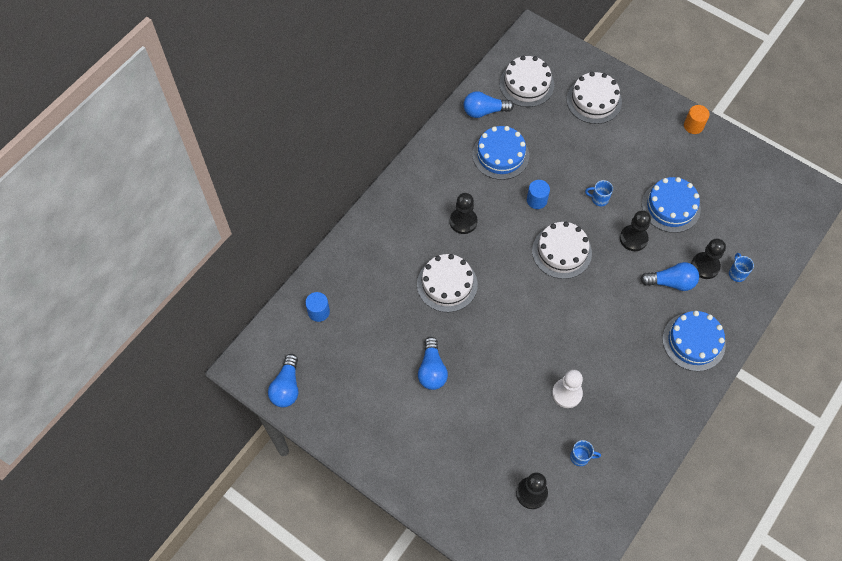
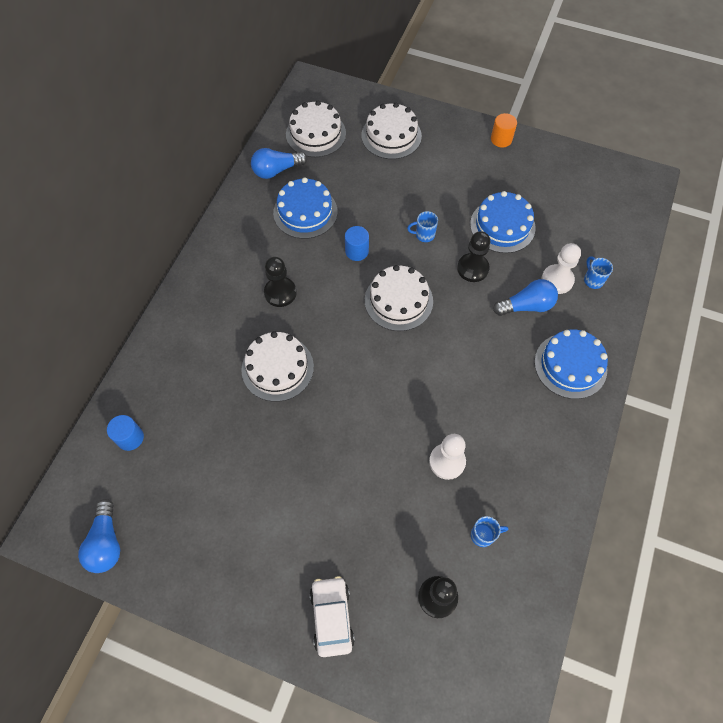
camera: 15 degrees left, 0 degrees up
(432, 370) = (282, 474): blue light bulb -> none
(446, 486) = (332, 617): none -> white car
(705, 266) = (557, 280): black pawn -> white pawn

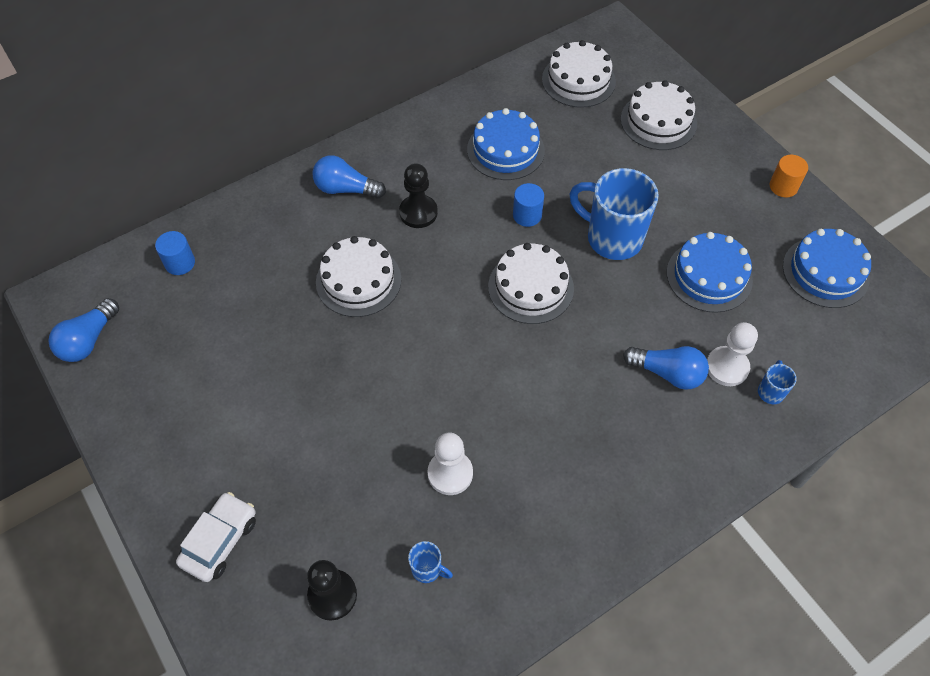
camera: 35 degrees right, 5 degrees down
(276, 170) = (509, 96): blue light bulb -> blue light bulb (346, 189)
(424, 235) = (612, 238): blue mug -> blue mug, size x2.29
(472, 268) = (638, 301): black pawn -> none
(570, 365) = (667, 464): blue cake -> blue cake (825, 272)

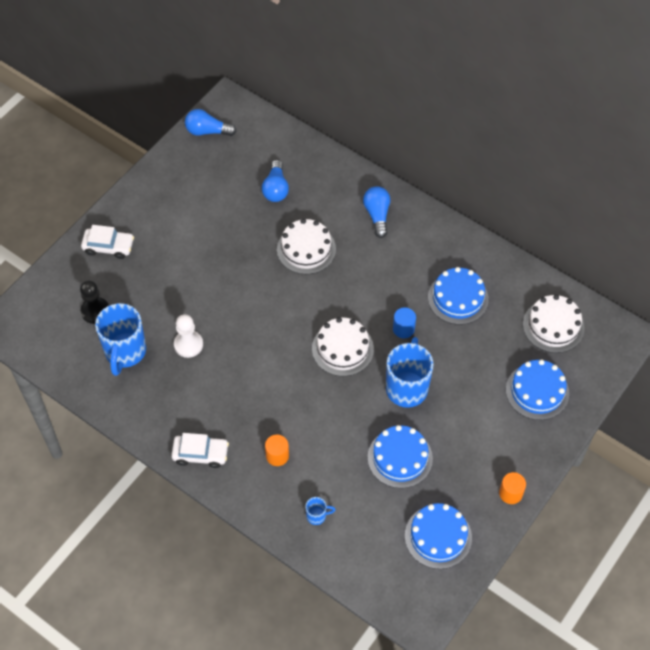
camera: 70 degrees right, 0 degrees up
(180, 263) = (279, 151): blue cylinder -> none
(418, 212) = (376, 263): black pawn -> none
(427, 569) = (125, 352): blue mug -> blue mug, size x2.29
(638, 509) = (200, 454): none -> white car
(658, 121) = (537, 391): white cake -> blue cake
(667, 373) = (306, 448): blue light bulb -> blue light bulb (276, 189)
(669, 411) = (277, 456): none -> orange cylinder
(727, 367) = (326, 484): white pawn -> none

